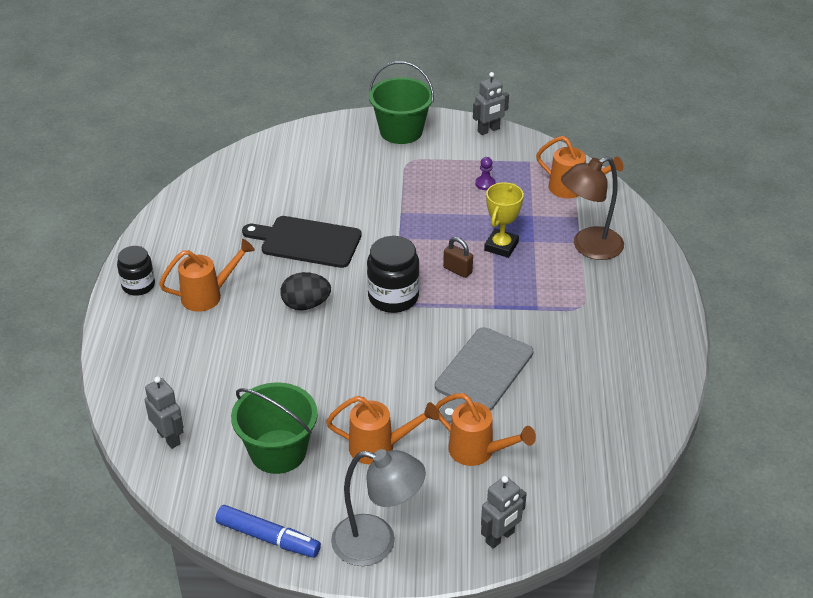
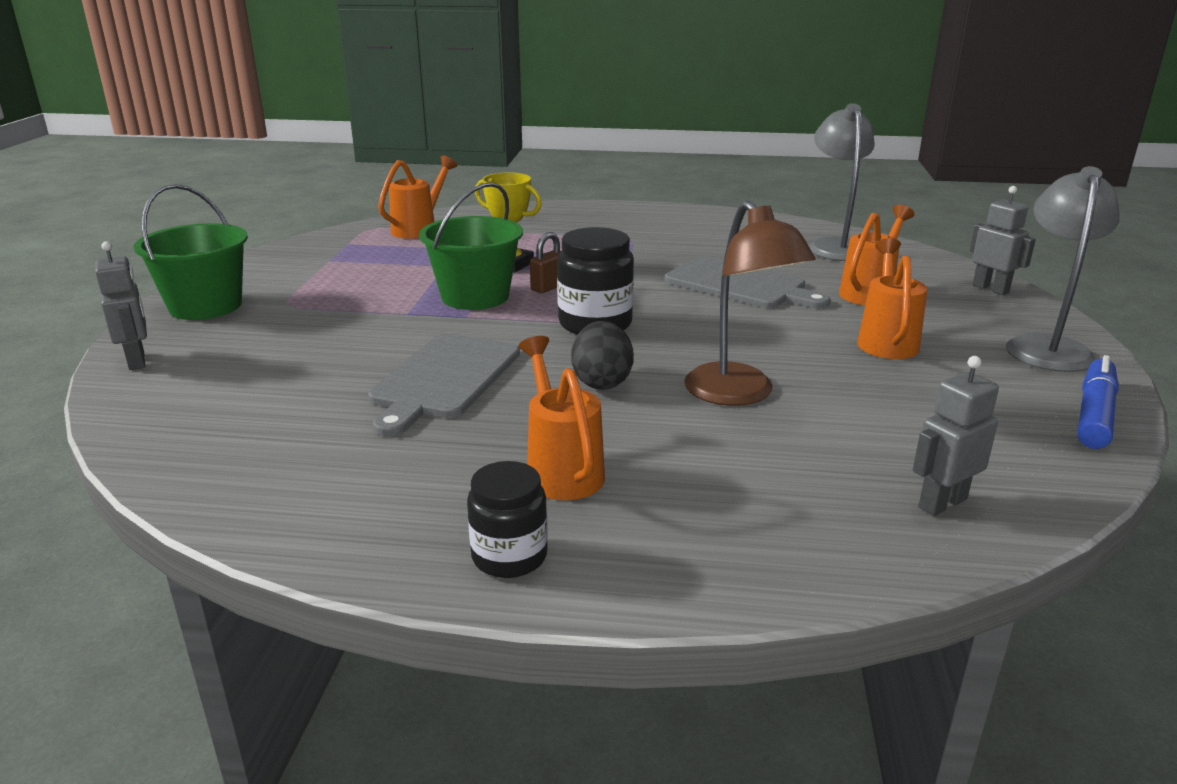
camera: 85 degrees left, 15 degrees down
(278, 451) = (926, 406): green bucket -> green bucket (475, 296)
(307, 241) = (444, 379): black cutting board -> grey cutting board
(485, 184) = (377, 265): purple pawn -> none
(488, 130) = (260, 258): grey robot -> grey robot (137, 361)
(589, 247) = (528, 229): brown lamp -> brown lamp (738, 394)
(595, 444) = (836, 246): none -> grey lamp

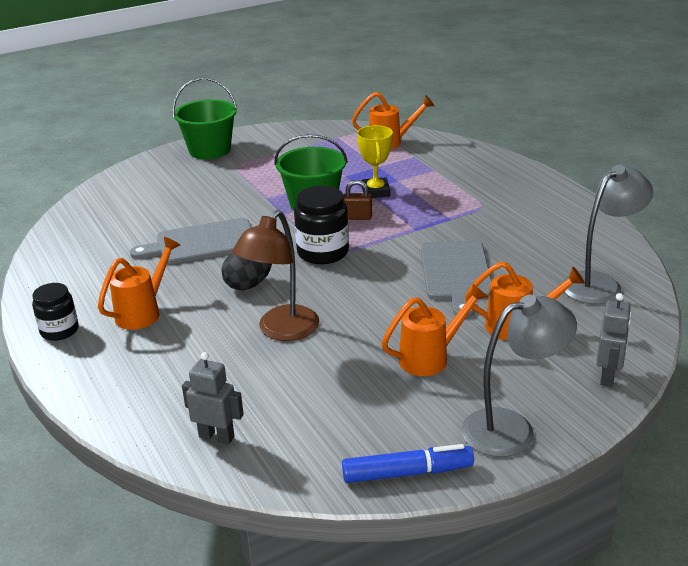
camera: 55 degrees right, 5 degrees up
(137, 361) = (138, 169): grey robot -> none

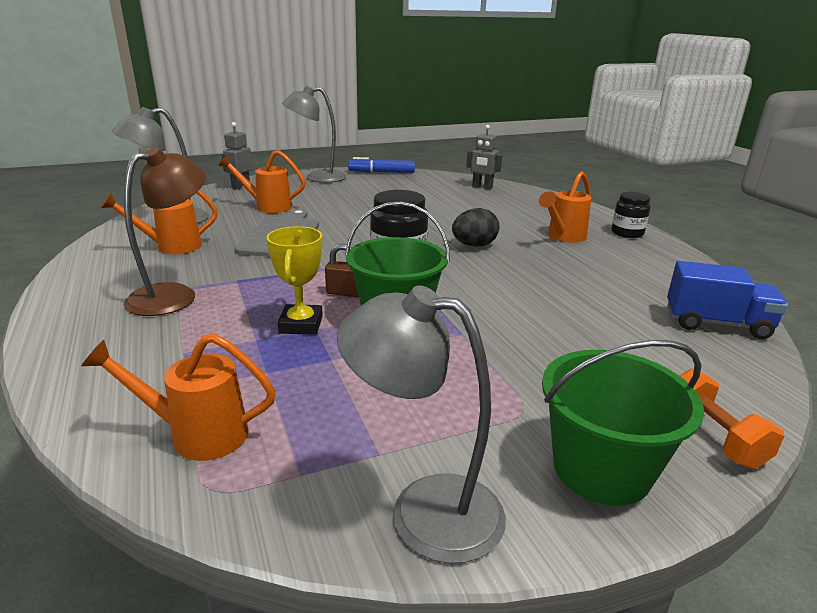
camera: 175 degrees left, 5 degrees down
(80, 224) = (716, 323): none -> blue truck
(149, 165) = (713, 437): none -> orange dumbbell
(202, 243) = (535, 284): grey cutting board -> none
(281, 331) = (444, 218): brown lamp -> brown lamp (174, 295)
(285, 134) = (424, 509): none -> grey lamp
(431, 357) = (341, 200): orange watering can -> orange watering can (171, 247)

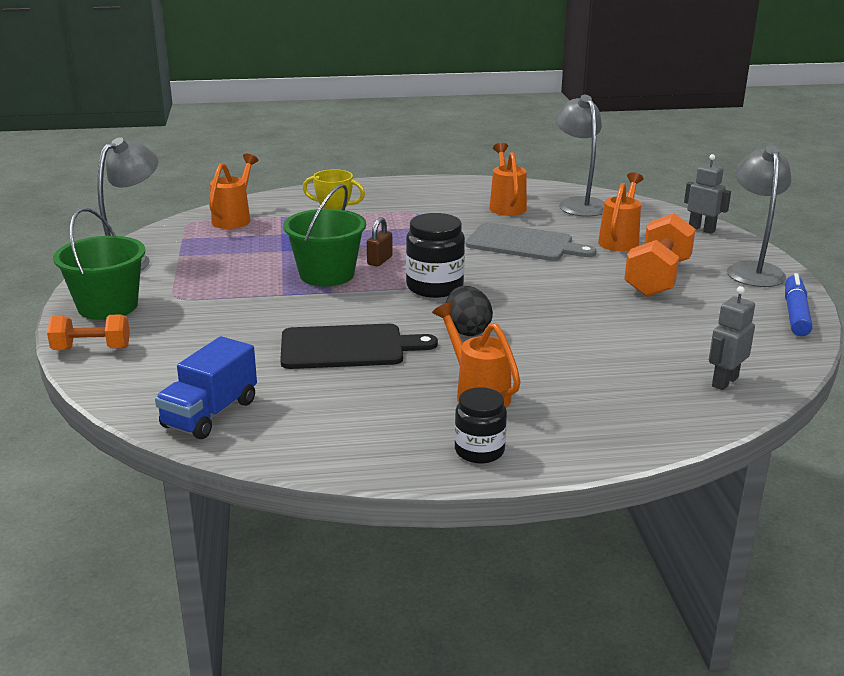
camera: 105 degrees right, 0 degrees up
(174, 295) = (407, 210): brown lamp -> none
(342, 197) = (657, 278): none -> orange dumbbell
(545, 284) = (348, 347): none -> black cutting board

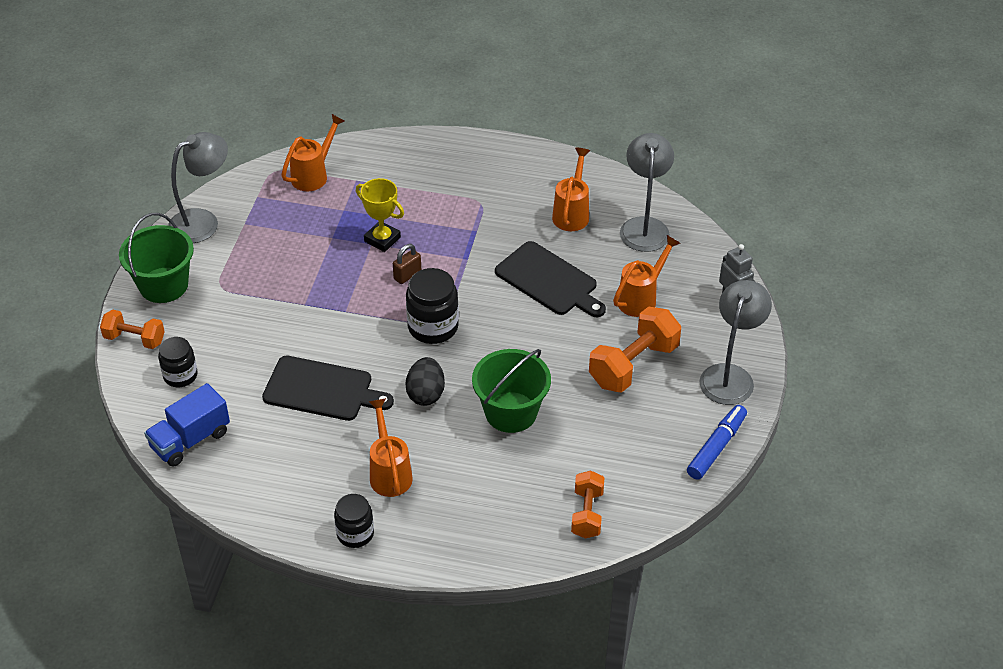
camera: 20 degrees right, 20 degrees up
(166, 366) = (180, 375): none -> black jar
(326, 274) = (353, 285): green bucket -> green bucket (511, 412)
(523, 243) = (549, 281): grey cutting board -> black cutting board
(724, 381) = (587, 514): grey robot -> orange dumbbell

